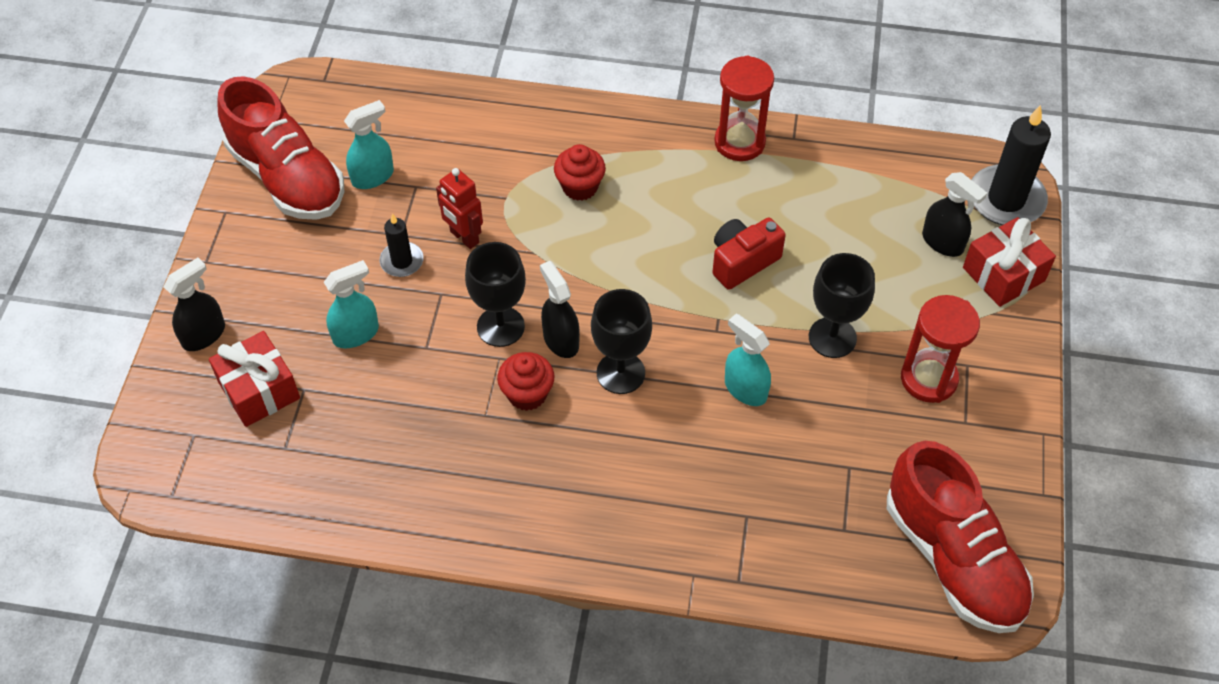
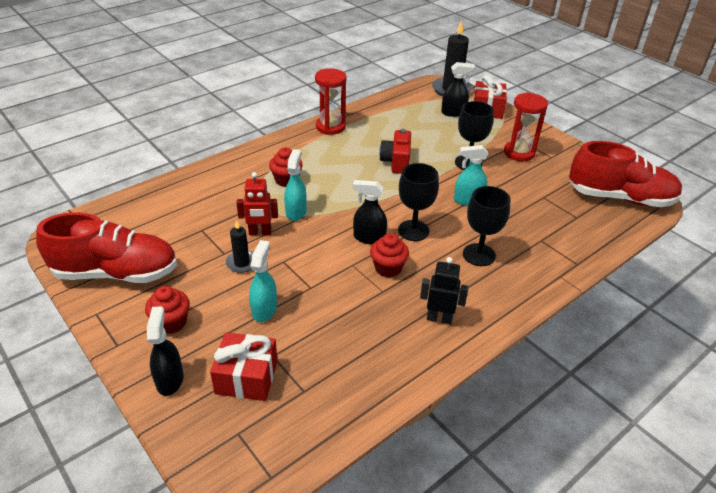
camera: 50 degrees left, 15 degrees down
(268, 276) = (171, 322): none -> red cupcake
(373, 177) = (170, 241): turquoise spray bottle -> turquoise spray bottle (296, 212)
(494, 495) = (439, 318): none -> black robot
(500, 326) = (333, 253): black goblet -> black goblet (479, 255)

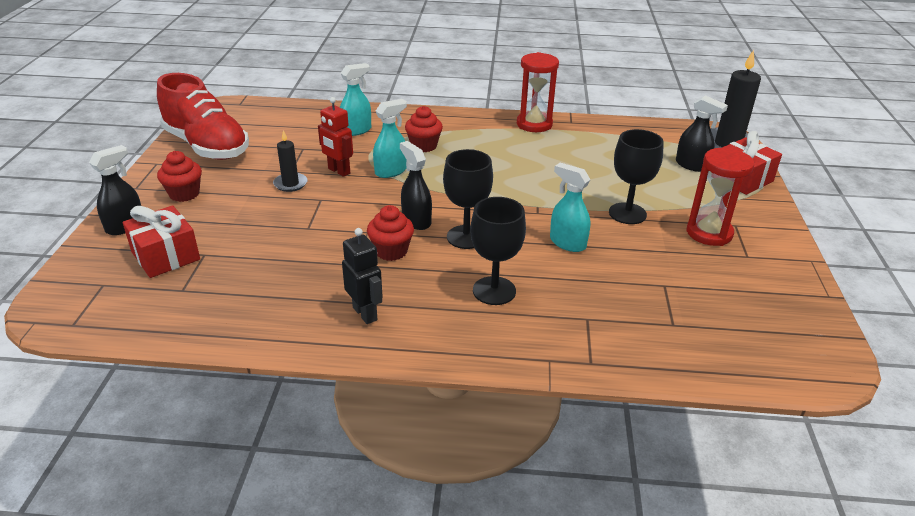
camera: 45 degrees right, 5 degrees down
(264, 309) = (251, 222): turquoise spray bottle -> turquoise spray bottle (356, 130)
(396, 162) = (549, 178): red camera -> none
(620, 198) = (773, 339): red shoe -> none

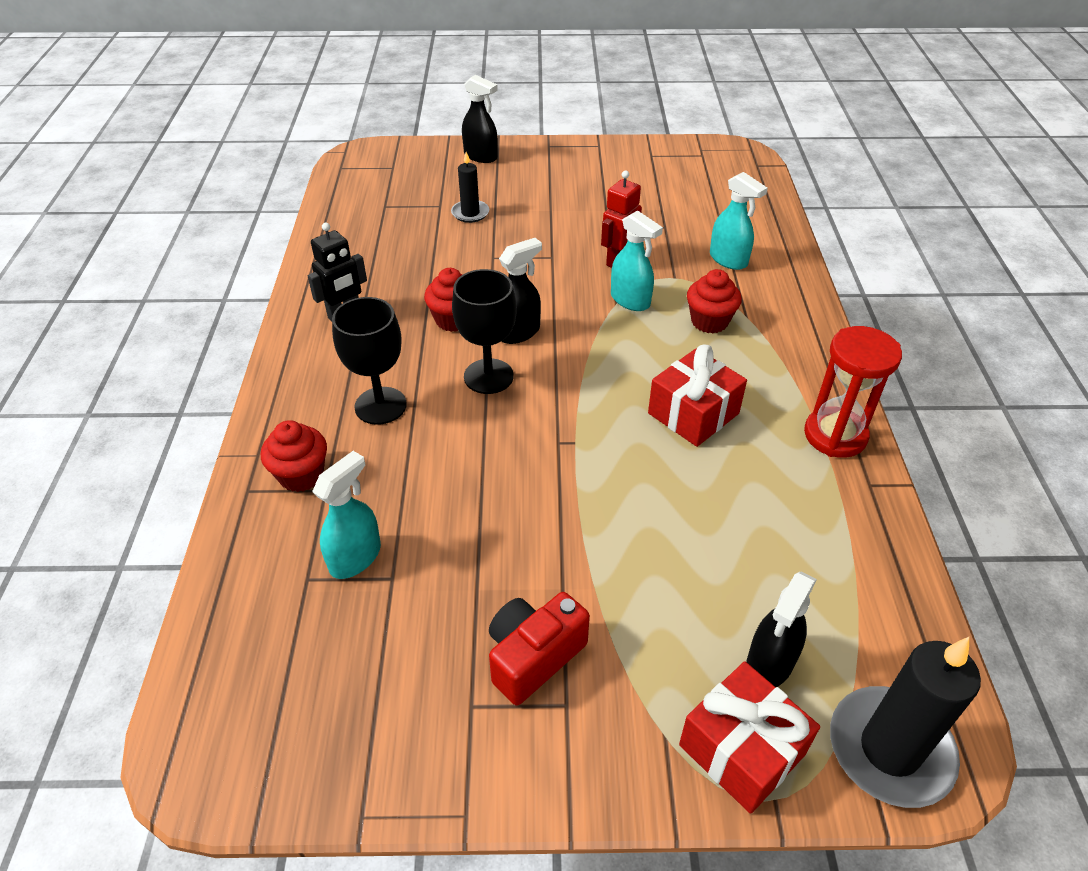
camera: 85 degrees right, 10 degrees up
(166, 256) = (435, 186): red gift -> red gift (693, 413)
(184, 194) = (543, 173): red cupcake -> red cupcake (301, 475)
(207, 146) = (644, 165): red shoe -> none
(290, 184) = (579, 231): black candle -> black candle (470, 213)
(567, 243) = (486, 473): turquoise spray bottle -> turquoise spray bottle (355, 557)
(627, 213) = (574, 547): black goblet -> none
(709, 233) = (533, 657): red hourglass -> red camera

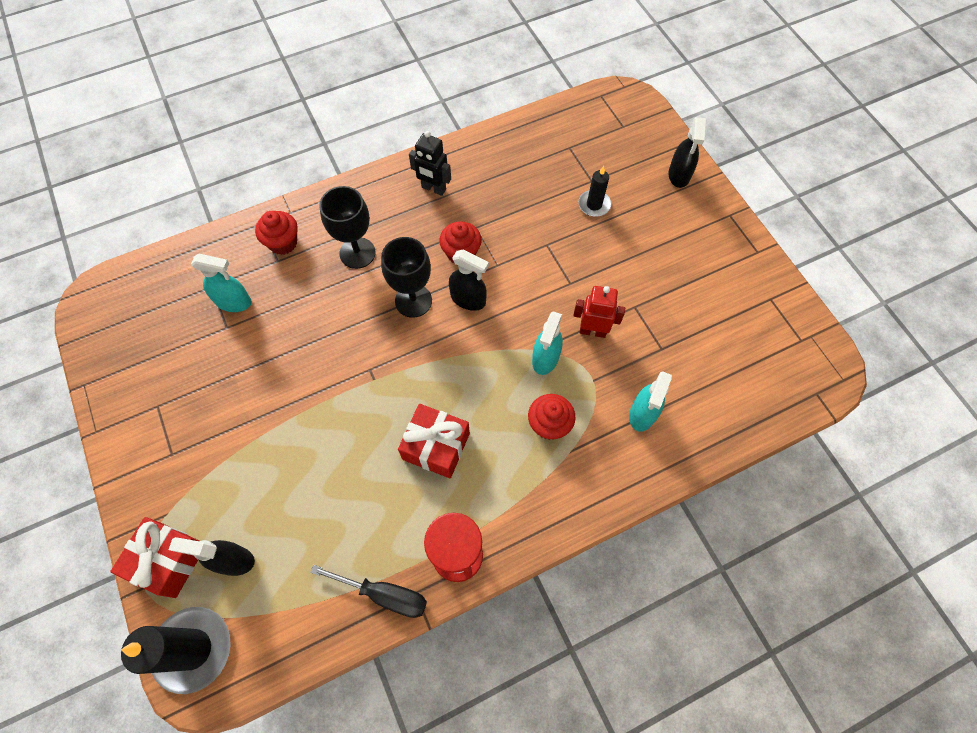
camera: 65 degrees right, 20 degrees up
(533, 657) = (196, 424): red camera -> none
(863, 513) = (383, 594): none -> black screwdriver

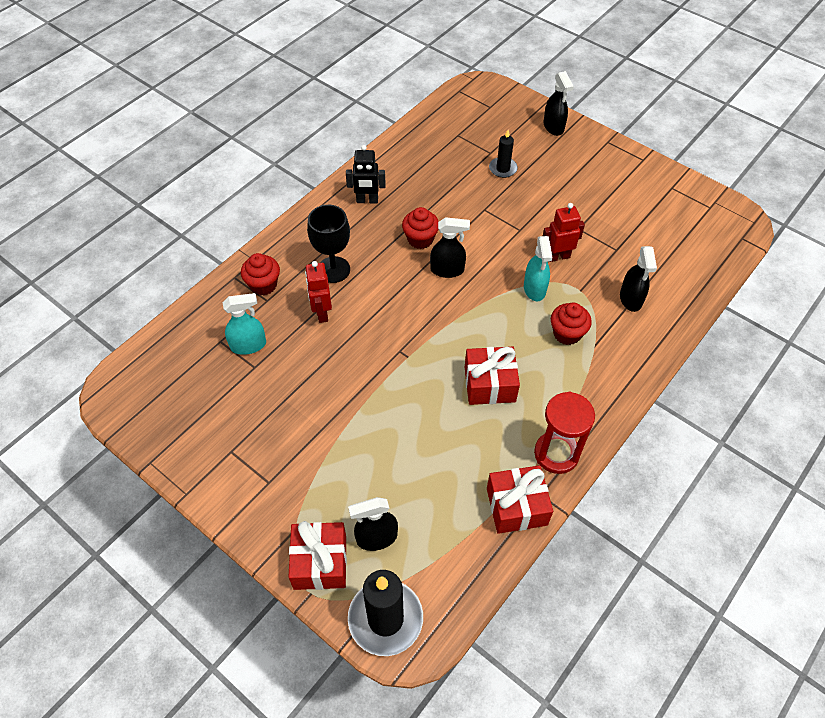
camera: 25 degrees left, 10 degrees down
(319, 296) = (322, 313): none -> red robot
(383, 594) = (516, 506): black screwdriver -> red gift
(413, 301) = (403, 287): black goblet -> none
(642, 414) = (630, 299): turquoise spray bottle -> black spray bottle

